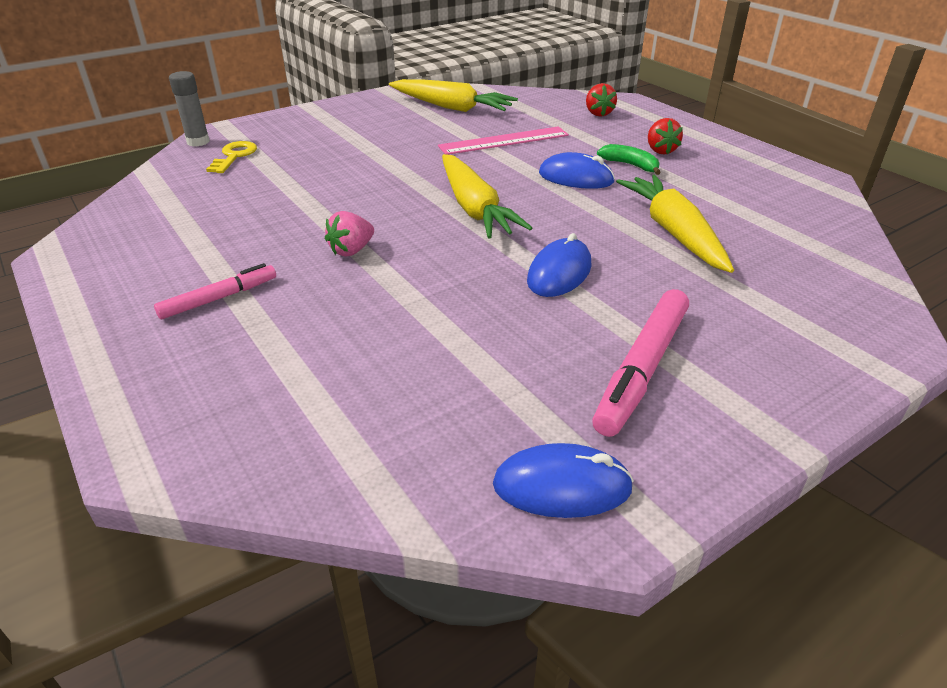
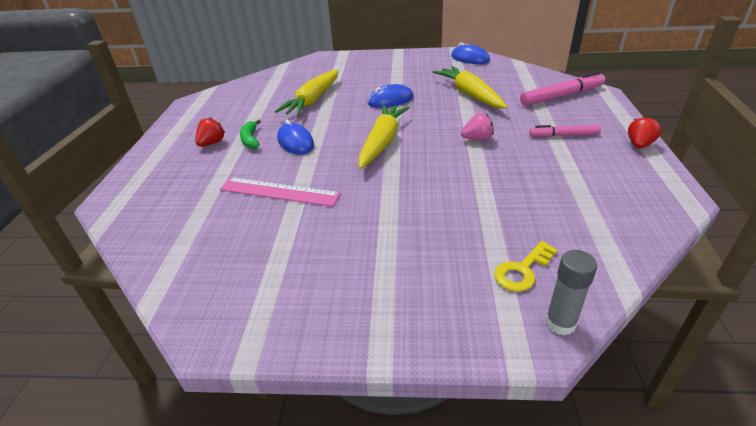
camera: 140 degrees left, 0 degrees up
(452, 107) = (243, 263): yellow carrot -> yellow carrot (469, 94)
(598, 113) = (162, 194): red strawberry -> red strawberry (639, 145)
(642, 369) = (410, 70): pink marker -> pink marker (562, 96)

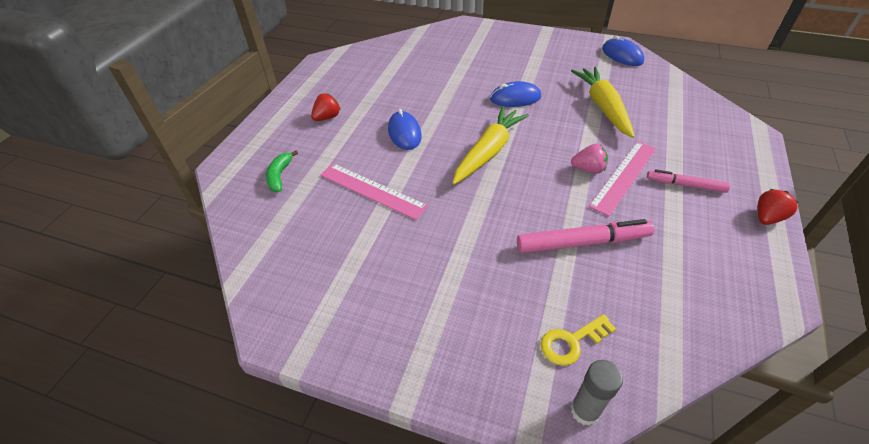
camera: 15 degrees right, 10 degrees up
(250, 139) = (363, 120): green banana -> green banana (279, 176)
(313, 100) = (437, 82): yellow carrot -> none
(510, 138) = (623, 176): none -> pink ruler
(562, 96) = (706, 130): pink marker -> pink marker (582, 242)

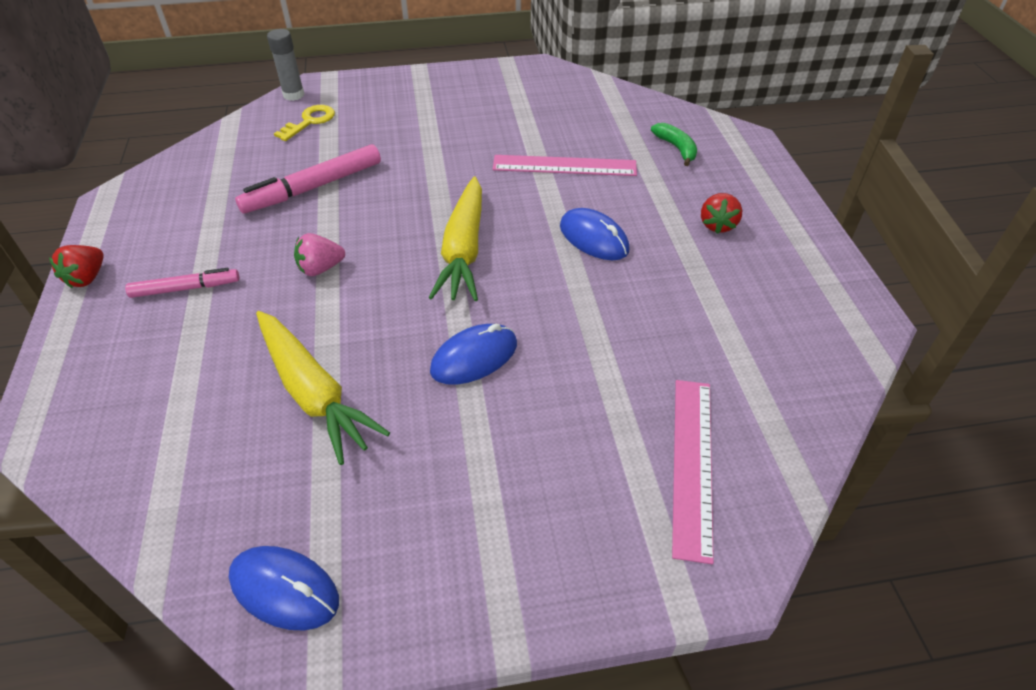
camera: 150 degrees right, 0 degrees up
(623, 176) = (271, 274): pink ruler -> pink ruler (692, 464)

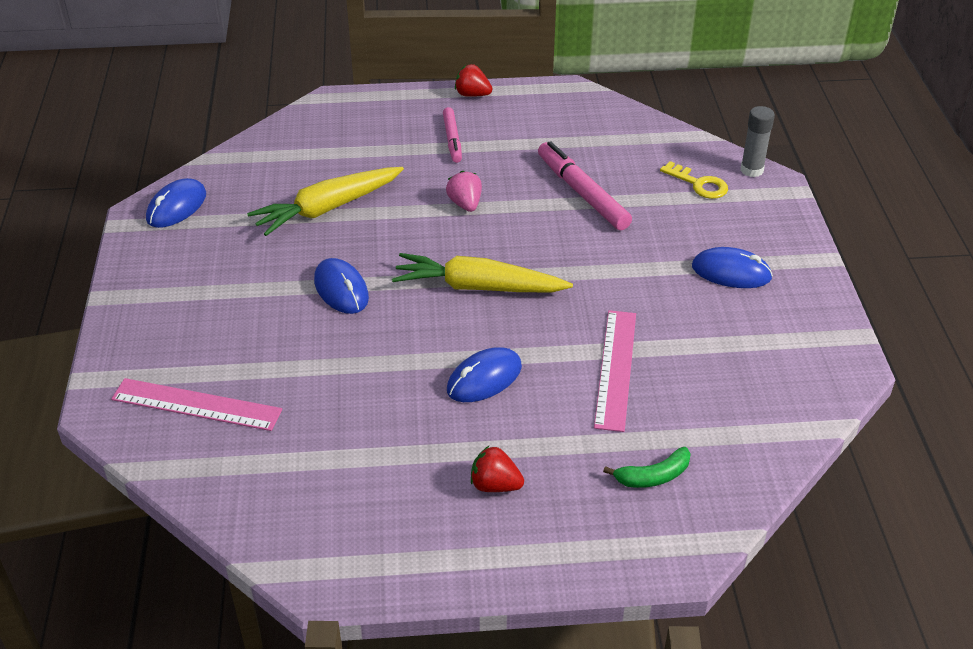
camera: 95 degrees right, 5 degrees down
(436, 109) = (731, 272): none -> blue mouse

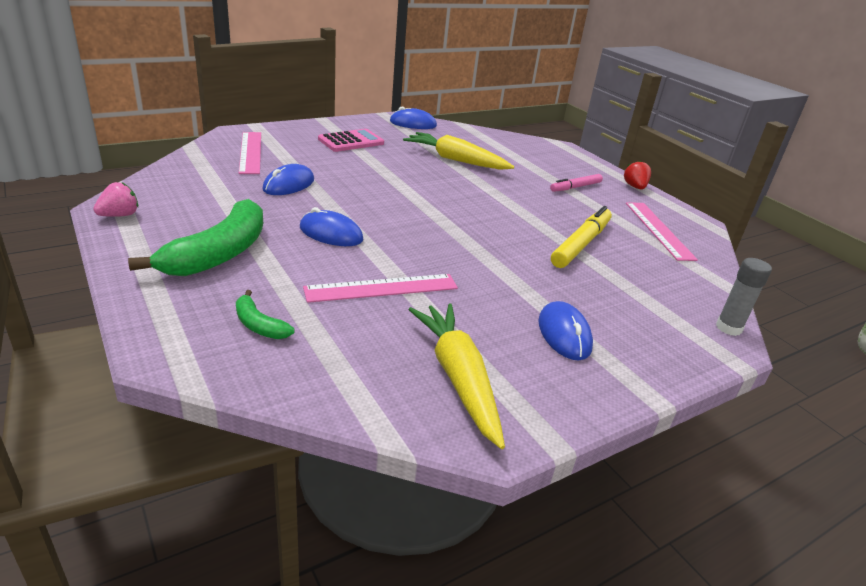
camera: 60 degrees right, 10 degrees down
(210, 289) = (351, 141): none -> pink calculator
(341, 289) = (383, 175): blue mouse -> blue mouse (289, 185)
(465, 204) = (512, 201): pink strawberry -> pink strawberry (119, 215)
(478, 287) = (427, 218): yellow carrot -> yellow carrot (458, 377)
(495, 485) = (219, 253): red strawberry -> green banana
(574, 126) = (658, 230): none -> pink ruler
(582, 193) = (581, 244): pink marker -> yellow marker
(699, 184) = (667, 299): yellow key -> none

